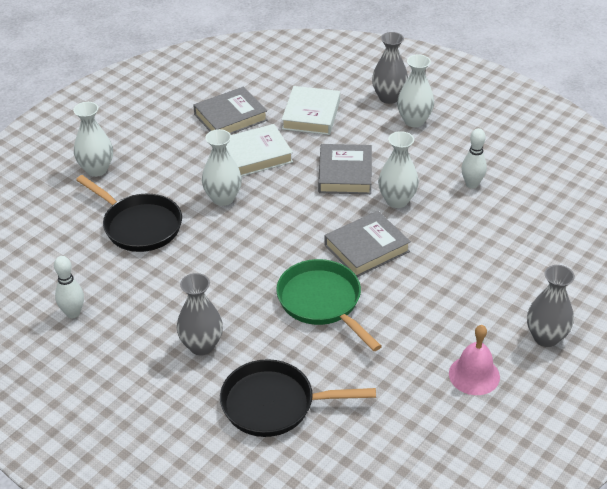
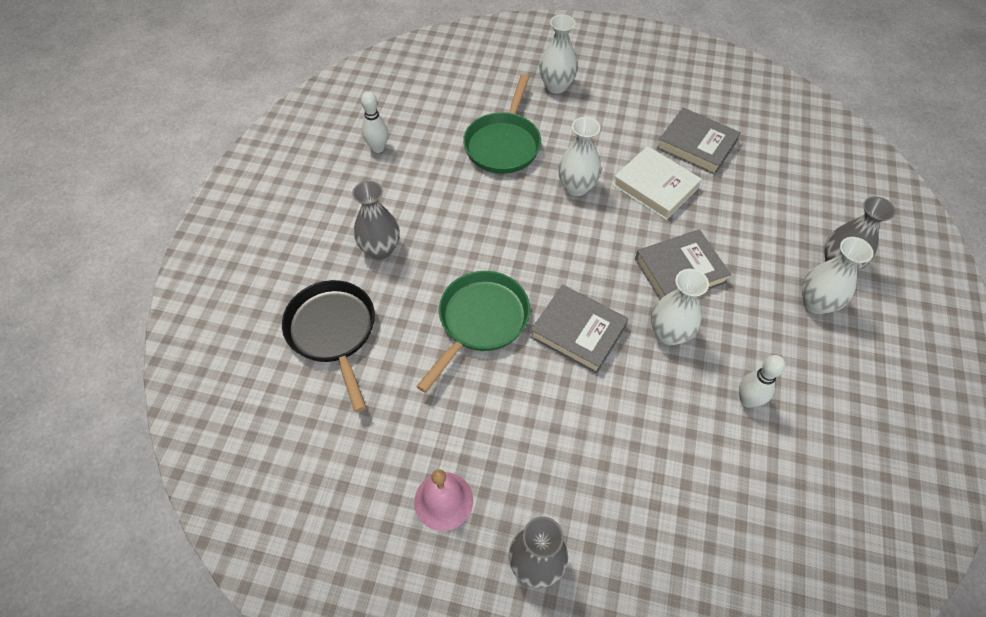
camera: 65 degrees right, 15 degrees up
(139, 226) = (503, 144): black pan -> green pan
(311, 115) = (751, 207): white book -> none

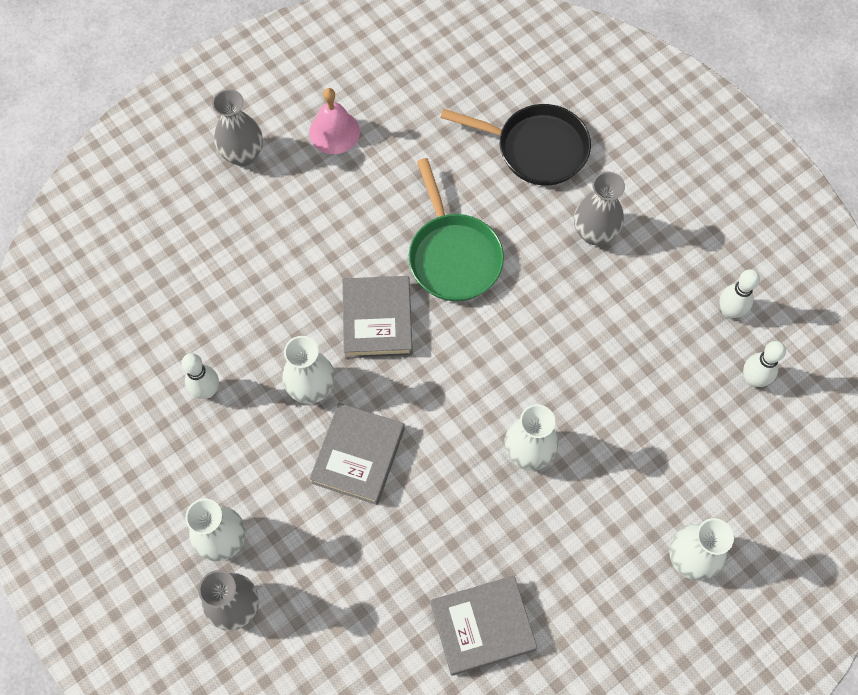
camera: 130 degrees right, 10 degrees up
(417, 115) = (753, 379): none -> white bowling pin
(503, 144) = (642, 430): green pan -> none
(578, 332) = (377, 320): grey book -> grey book turned 75 degrees counterclockwise
(655, 186) = (466, 527): white book -> none

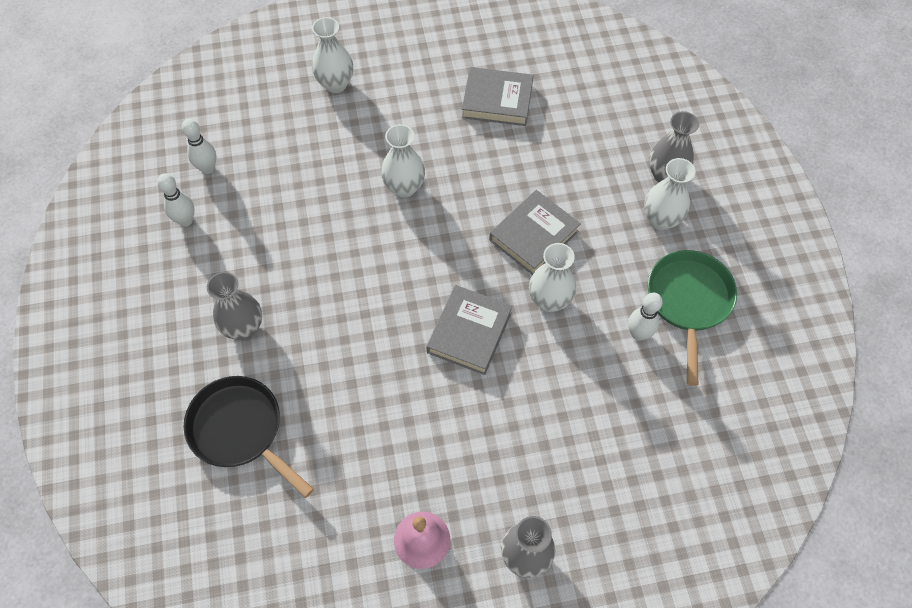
camera: 155 degrees left, 5 degrees down
(453, 256) = (376, 360): green pan -> green pan (688, 301)

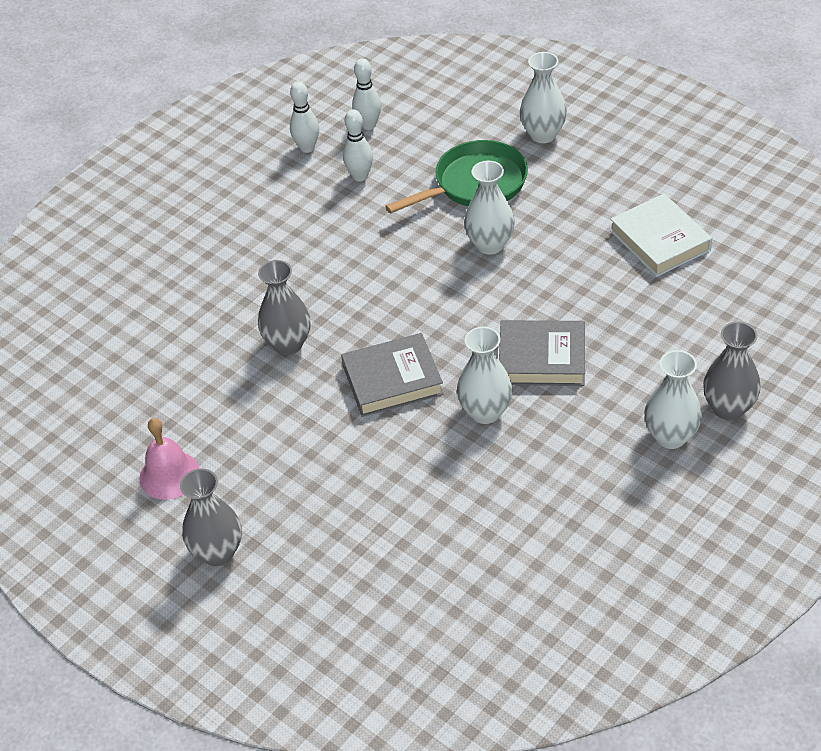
camera: 55 degrees right, 15 degrees down
(240, 430) = (159, 305): black pan -> none
(244, 327) = (248, 245): grey vase -> grey vase (288, 344)
(497, 100) = (660, 240): grey book -> white book
(638, 334) = (521, 497): white bowling pin -> white bowling pin (360, 176)
(688, 301) = (600, 513): green pan -> green pan (475, 184)

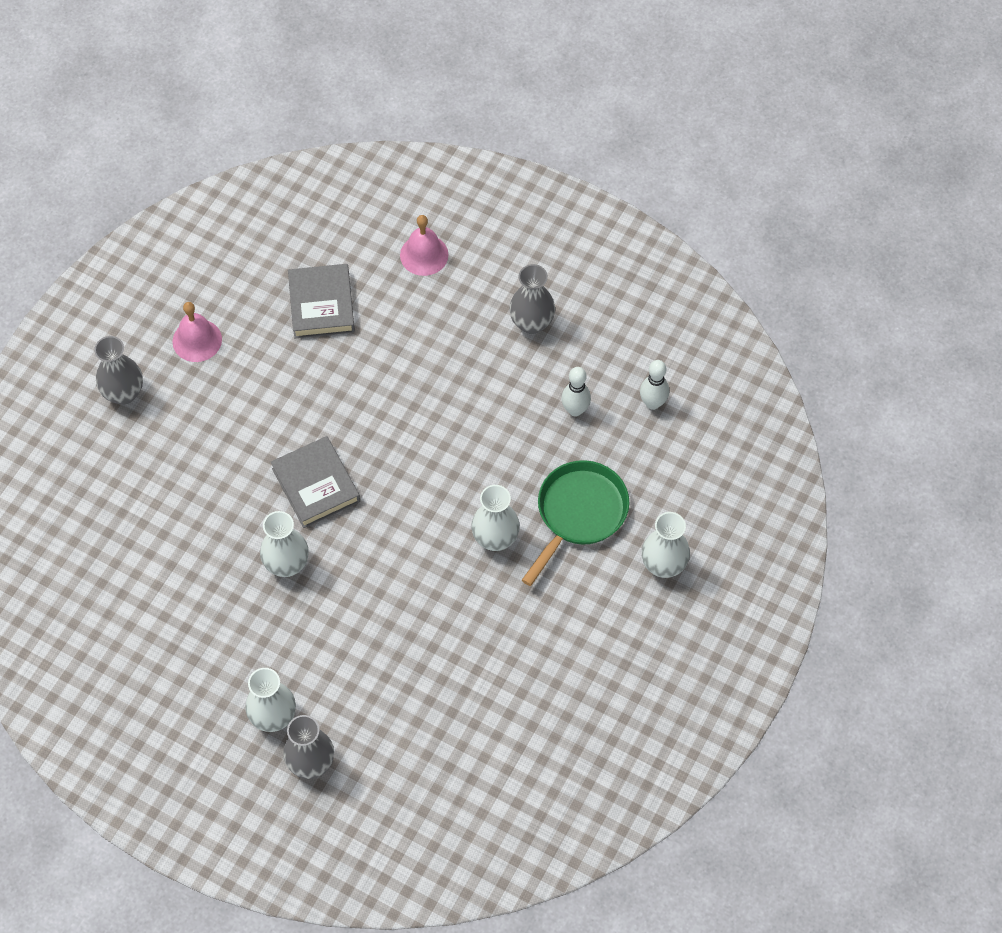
camera: 75 degrees right, 15 degrees up
(136, 270) = (424, 255): none -> pink bell
(288, 344) = (349, 395): grey vase -> grey vase (531, 323)
(307, 148) = (610, 356): white bowling pin -> none
(475, 184) = (579, 513): green pan -> green pan turned 105 degrees counterclockwise
(542, 358) = (354, 602): grey book -> grey book (322, 304)
(660, 240) = (521, 689): white book -> none

